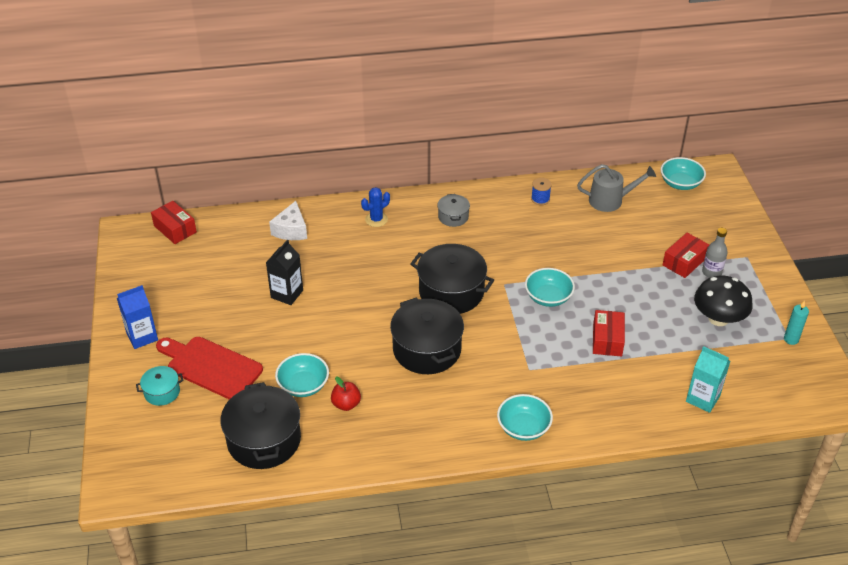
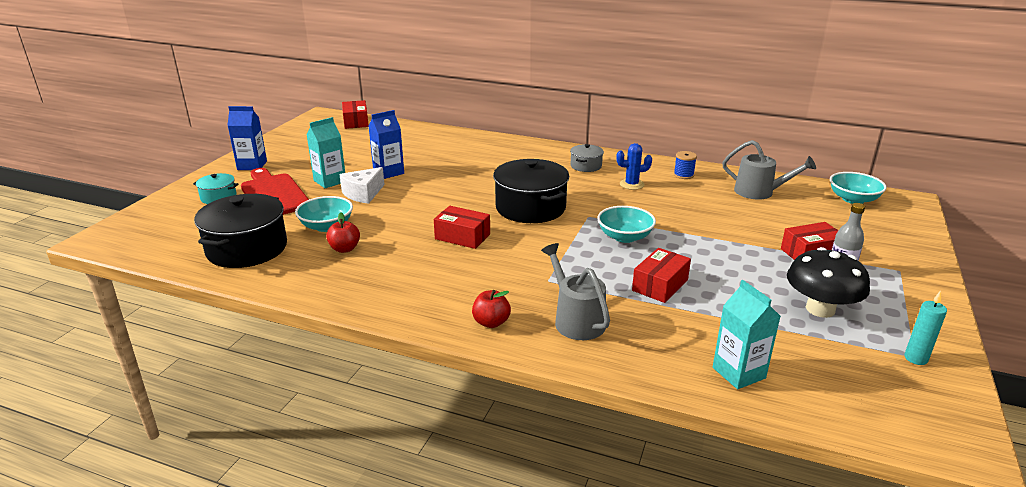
camera: 30 degrees right, 15 degrees down
(244, 328) = (330, 181): none -> turquoise carton
(287, 294) = (388, 172): black carton -> blue carton
(291, 230) = (439, 141): white cheese -> white cheese (363, 194)
(376, 219) = (515, 152): blue cactus -> blue cactus (631, 184)
(427, 349) = (462, 236): black pot -> red box
(523, 427) = (491, 322): turquoise bowl -> red apple
(577, 399) = (576, 320): none -> grey watering can

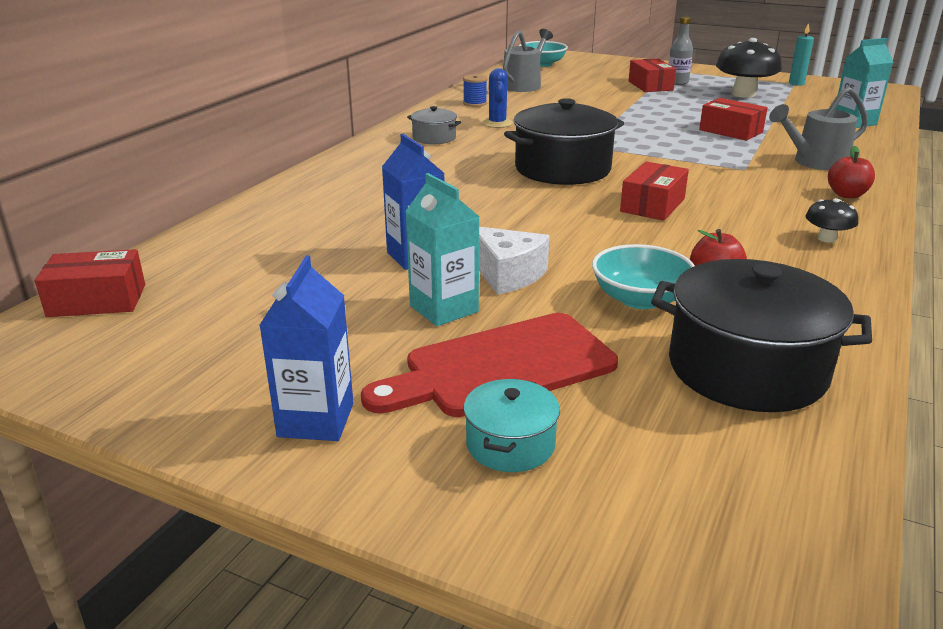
camera: 85 degrees left, 0 degrees up
(400, 297) = (826, 238): none -> black mushroom
(624, 237) = (634, 135): turquoise bowl -> none

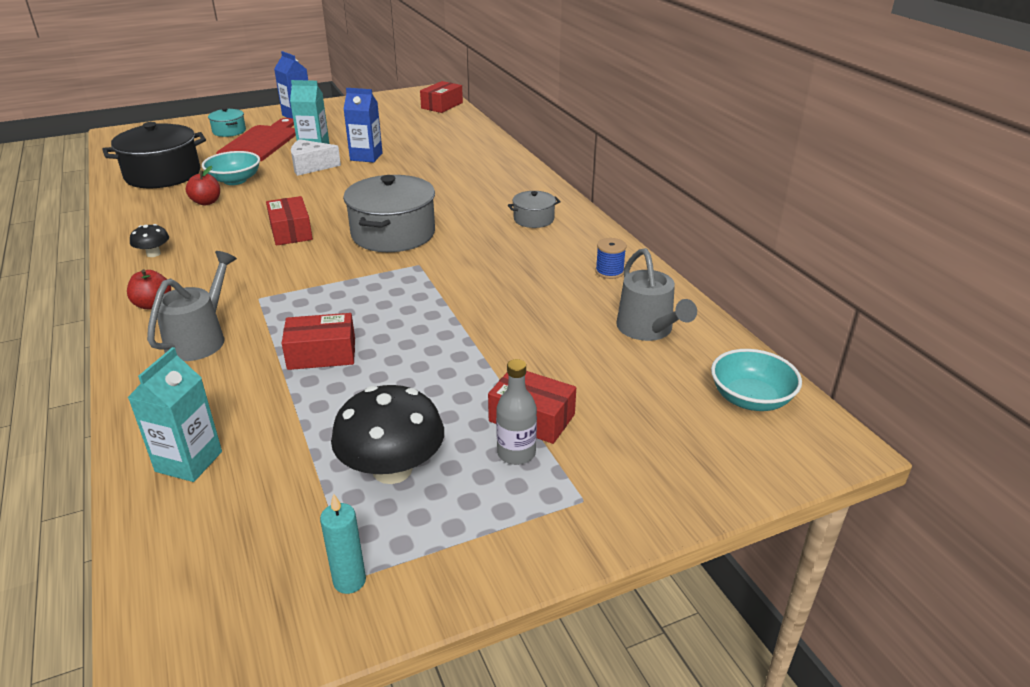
camera: 130 degrees right, 5 degrees up
(497, 123) = (531, 256): blue cactus -> none
(562, 169) = (393, 234): black pot -> grey pot

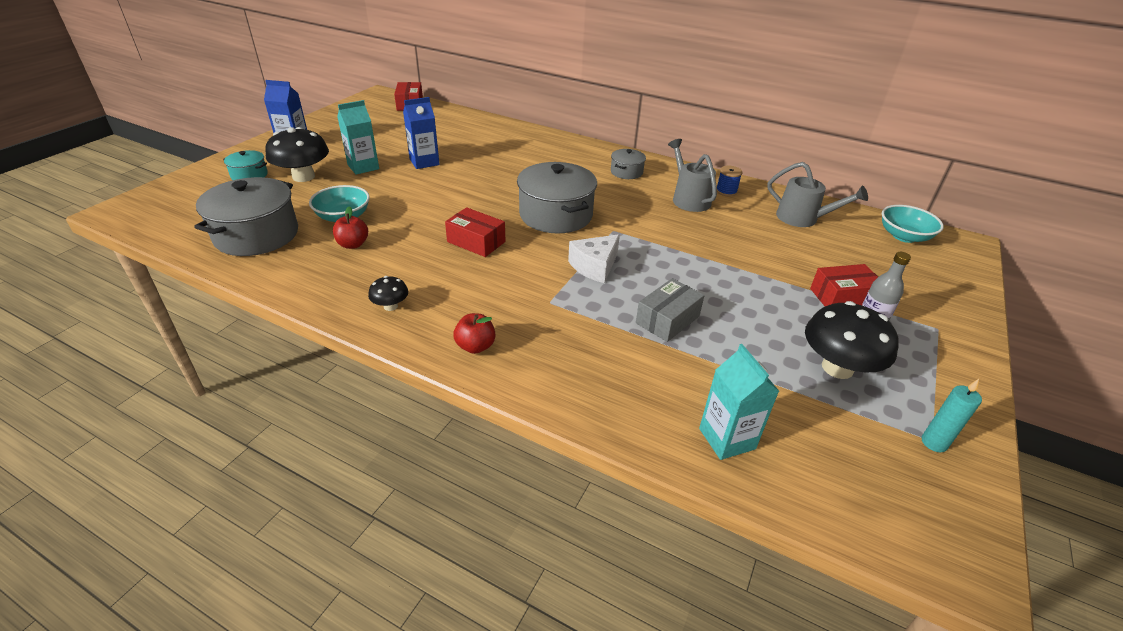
camera: 40 degrees left, 5 degrees up
(163, 174) = (257, 235): black pot -> grey pot
(200, 339) = (566, 353): grey watering can -> grey watering can (688, 199)
(261, 143) = (303, 177): red cutting board -> black mushroom
(311, 166) = (392, 184): white cheese -> white cheese (595, 266)
(322, 354) = (667, 320): red box -> grey box

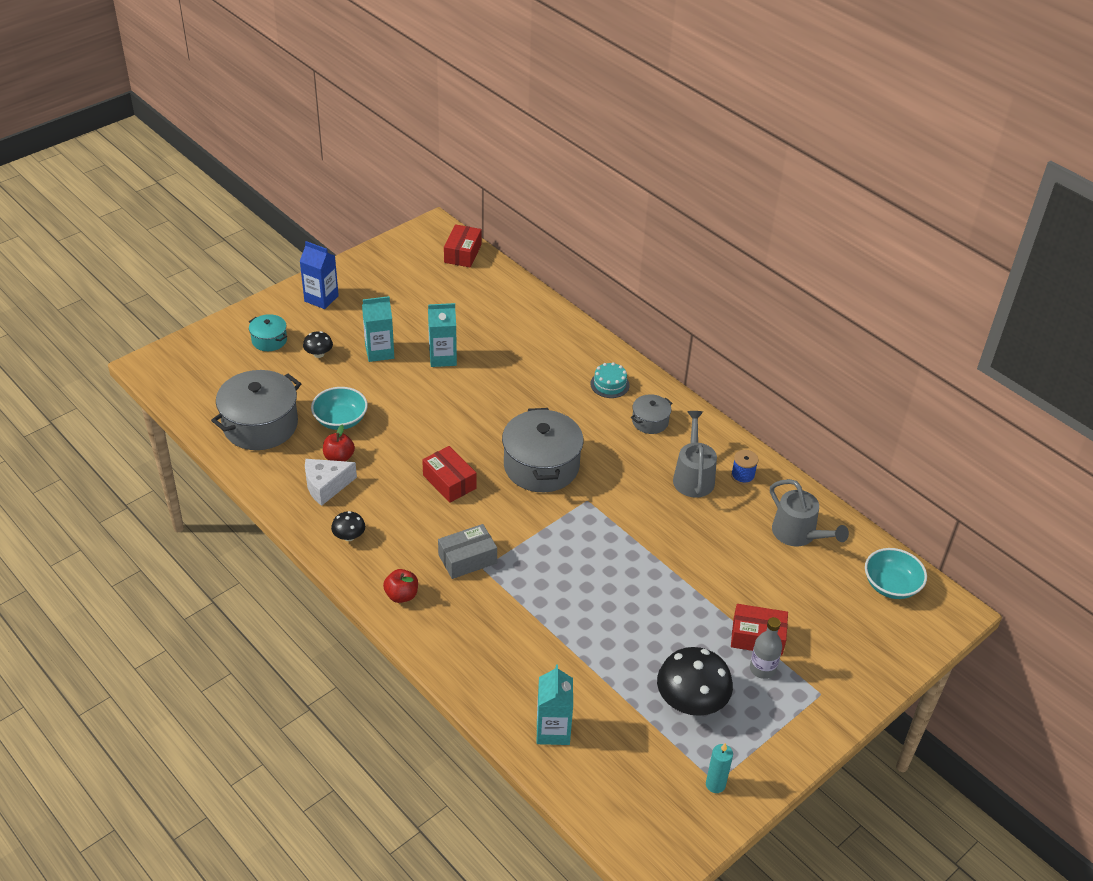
camera: 20 degrees right, 5 degrees up
(303, 177) = (318, 354): black mushroom -> black mushroom, size x0.49
(424, 162) = (443, 358): blue carton -> turquoise carton
(577, 156) = (609, 384): none -> turquoise cake
(595, 266) = (544, 540): white cheese -> white cheese (326, 486)
(667, 320) = (575, 615): grey box -> grey box (467, 559)

